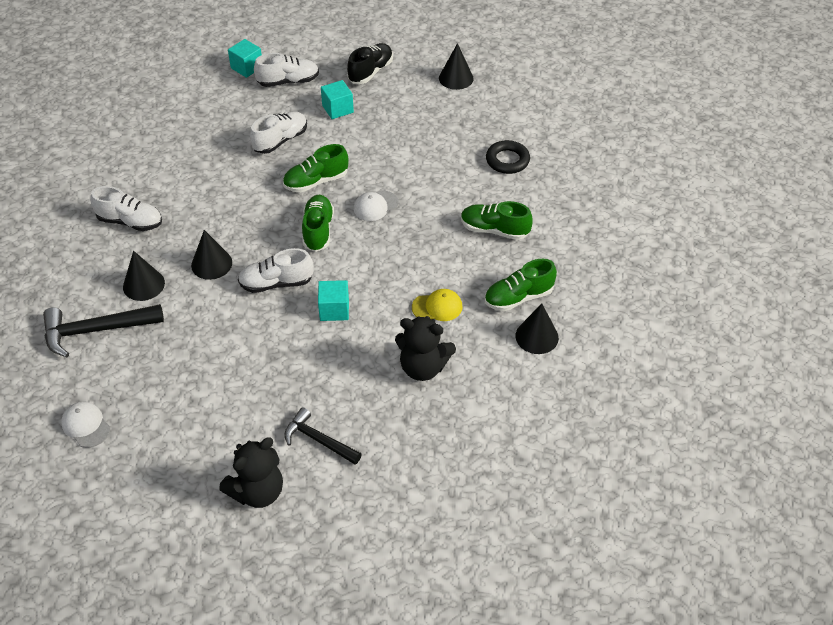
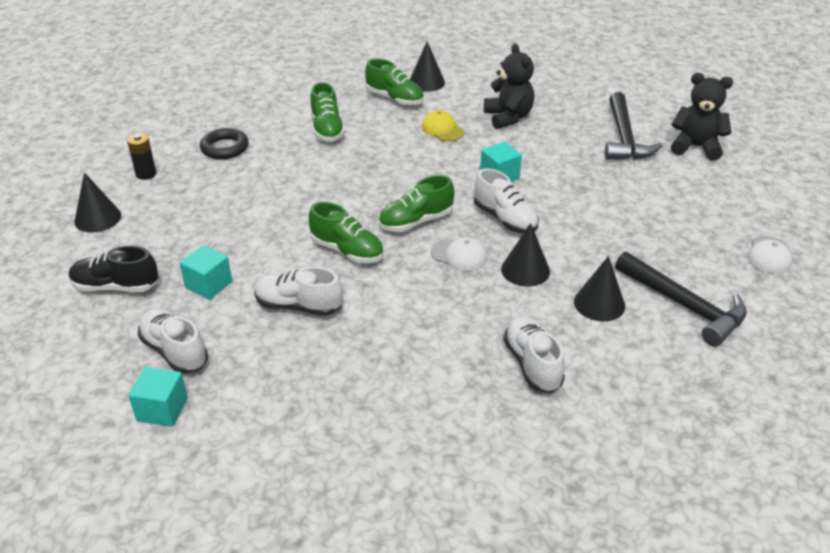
camera: 120 degrees left, 10 degrees down
(318, 440) = (624, 138): black hammer -> black hammer, size x1.53
(375, 206) = (351, 200): white cap -> white cap (459, 255)
(498, 111) = (146, 174): none -> black battery

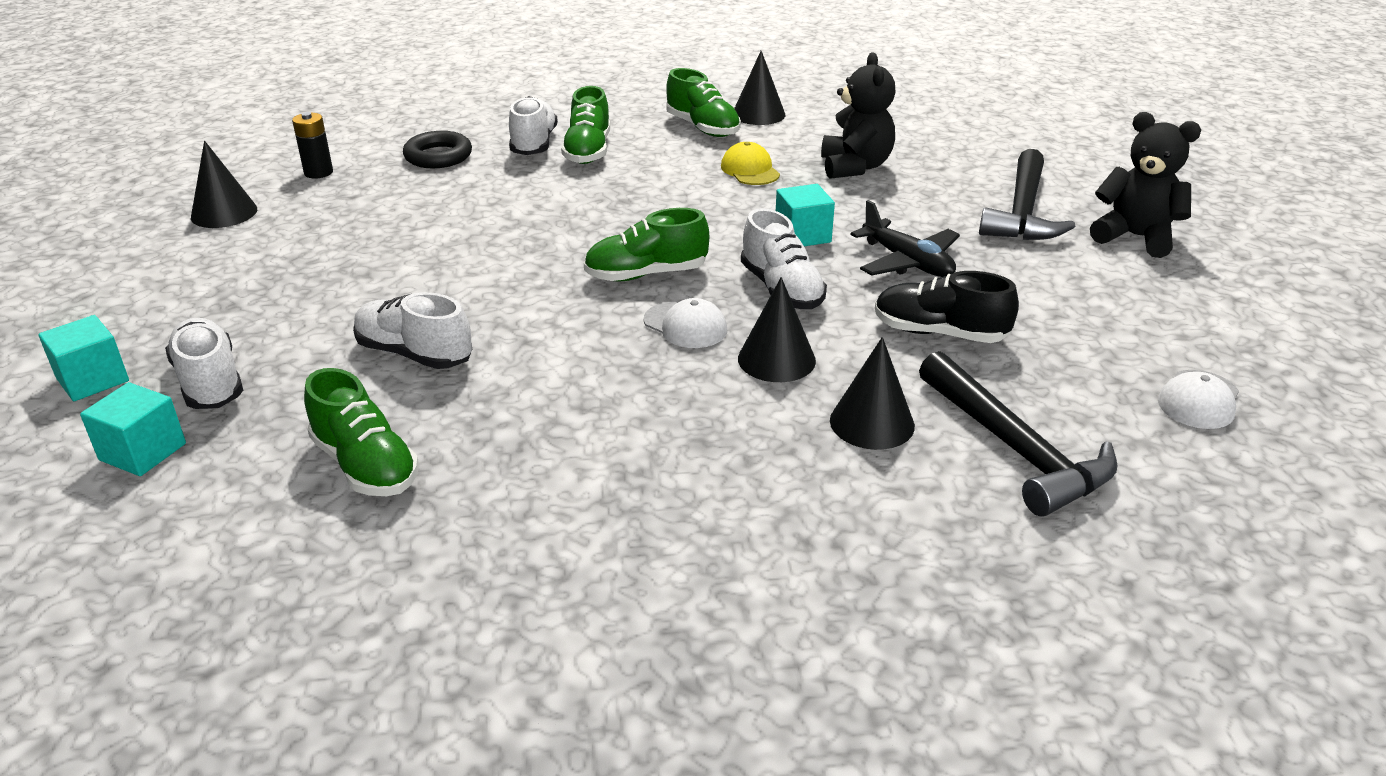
camera: 15 degrees right, 5 degrees down
(116, 286) = (190, 293): black shoe -> black shoe (939, 333)
(208, 284) = (310, 309): turquoise cube -> turquoise cube (92, 380)
(347, 251) = (526, 296): green shoe -> green shoe (365, 466)
(532, 364) = (717, 489): white shoe -> white shoe (534, 144)
(571, 186) = (907, 262): none -> black plane

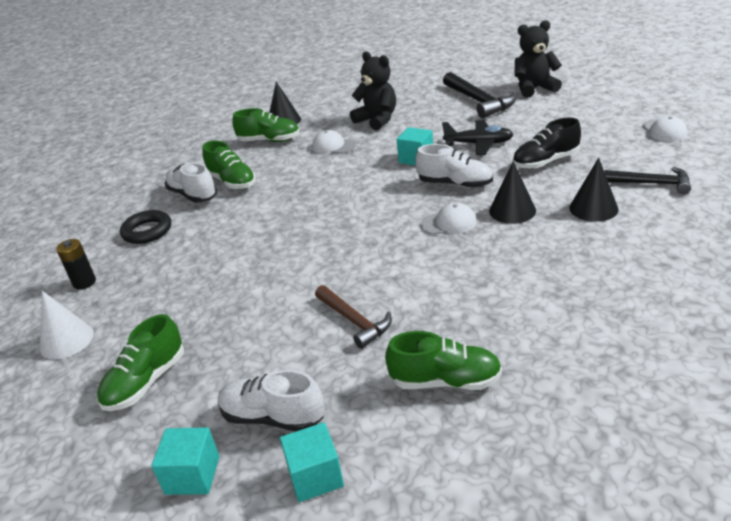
camera: 40 degrees left, 0 degrees up
(224, 213) = (66, 340): black cone -> white cone
(414, 354) = (354, 321): white shoe -> brown hammer
(646, 274) = (385, 215): green shoe -> green shoe (146, 382)
(750, 170) = (333, 146): yellow cap -> white cap
(1015, 449) = (652, 183): black hammer -> black hammer, size x0.66

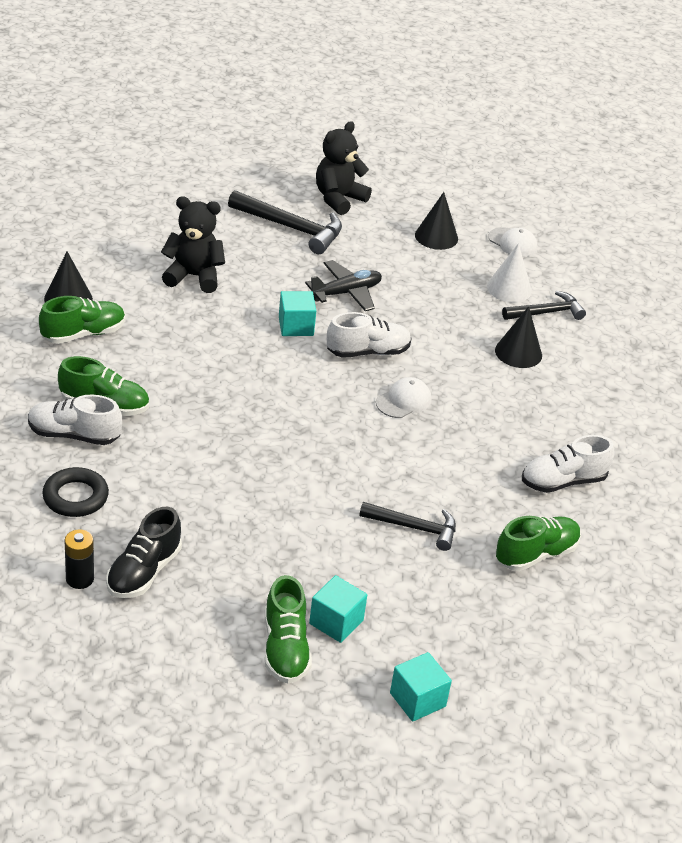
camera: 45 degrees left, 5 degrees up
(66, 340) = (147, 642): white cone -> white cone (509, 288)
(272, 417) = (432, 633): white shoe -> white shoe (563, 481)
(315, 476) = (510, 661): turquoise cube -> turquoise cube (336, 622)
(333, 146) = (179, 326): white cap -> none
(354, 321) = (414, 528): brown hammer -> black hammer
(512, 210) = (450, 372): black cone -> black cone (436, 237)
(545, 162) = (433, 305): black shoe -> black shoe (144, 572)

